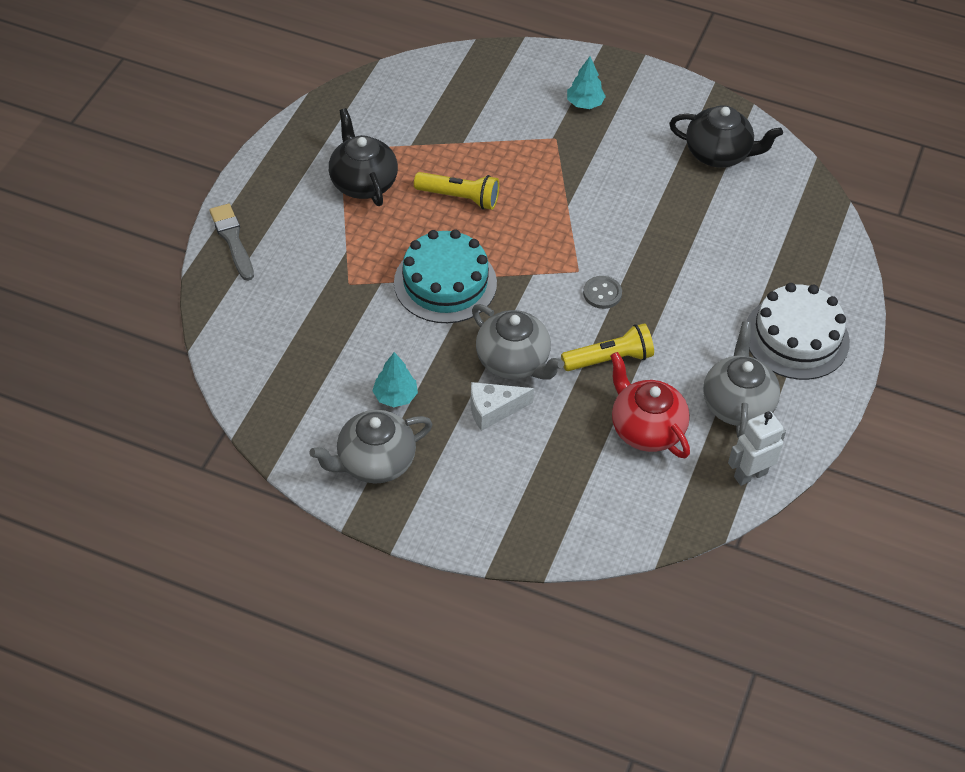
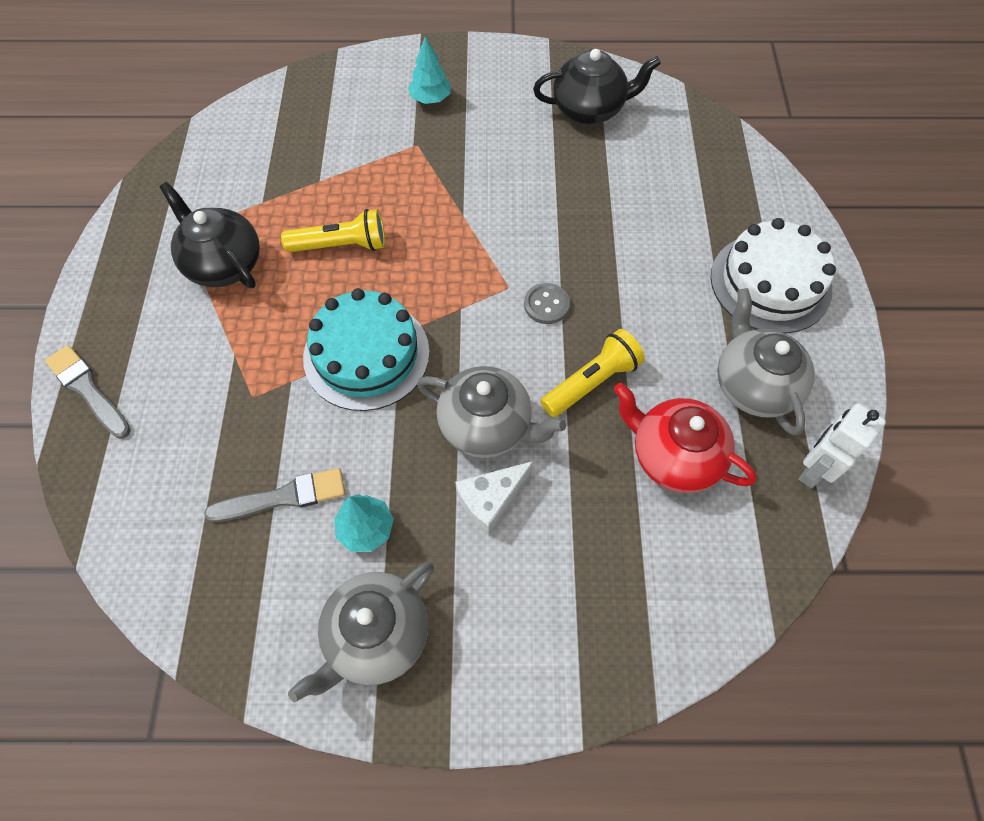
camera: 20 degrees left, 10 degrees up
(345, 356) = (283, 497): none -> grey brush

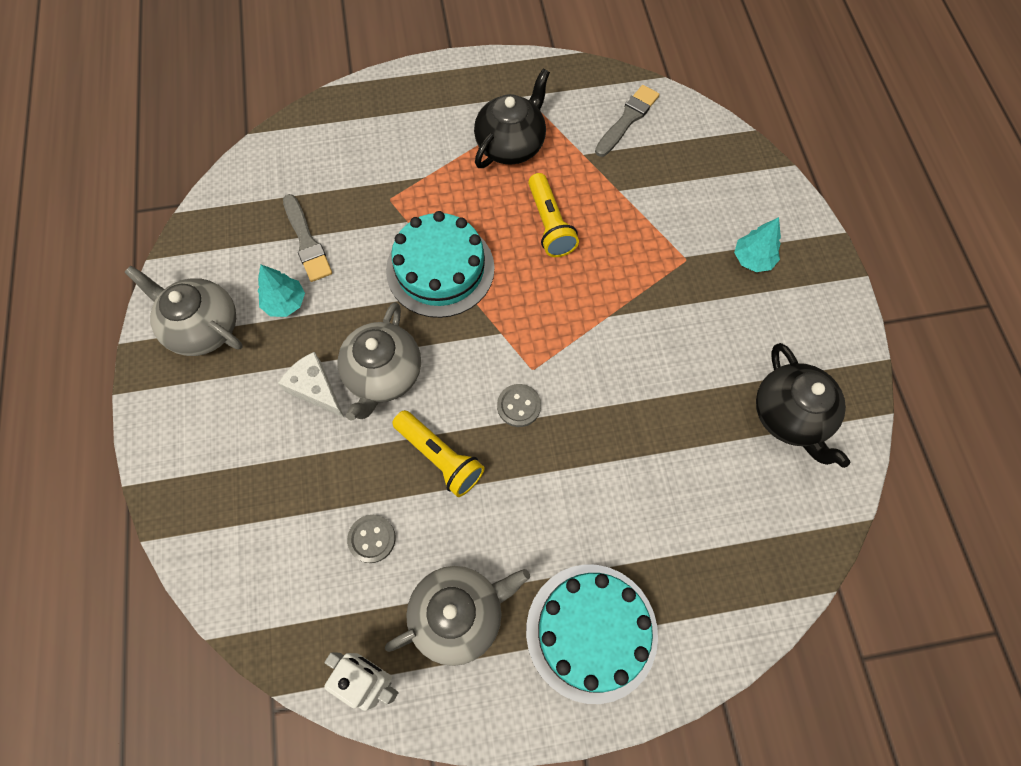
camera: 80 degrees right, 5 degrees up
(88, 390) = (381, 95): grey brush -> grey brush (627, 119)
(673, 456) = (372, 539): red teapot -> grey button
(770, 283) = (591, 632): white cake -> turquoise cake

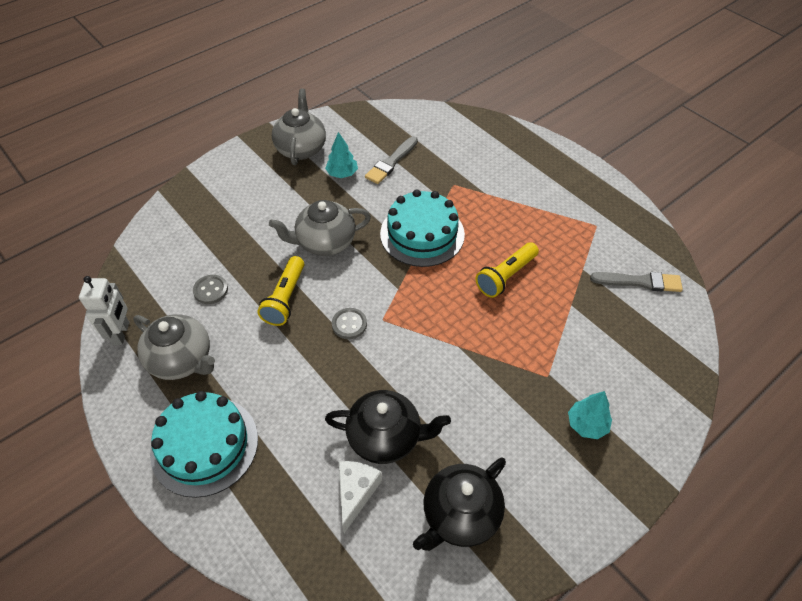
camera: 60 degrees right, 15 degrees down
(315, 389) = (294, 215): white cheese -> white cheese (355, 493)
(511, 145) = (552, 225): black teapot -> black teapot (385, 437)

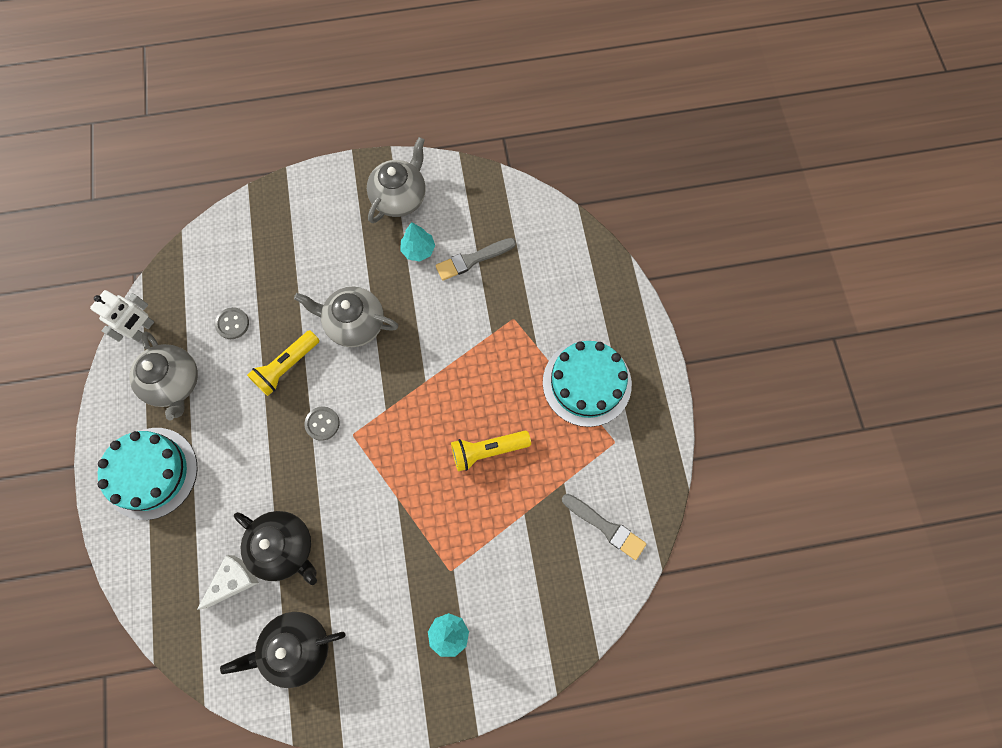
camera: 30 degrees right, 20 degrees up
(422, 234) = (445, 361): turquoise cake -> turquoise cake (587, 383)

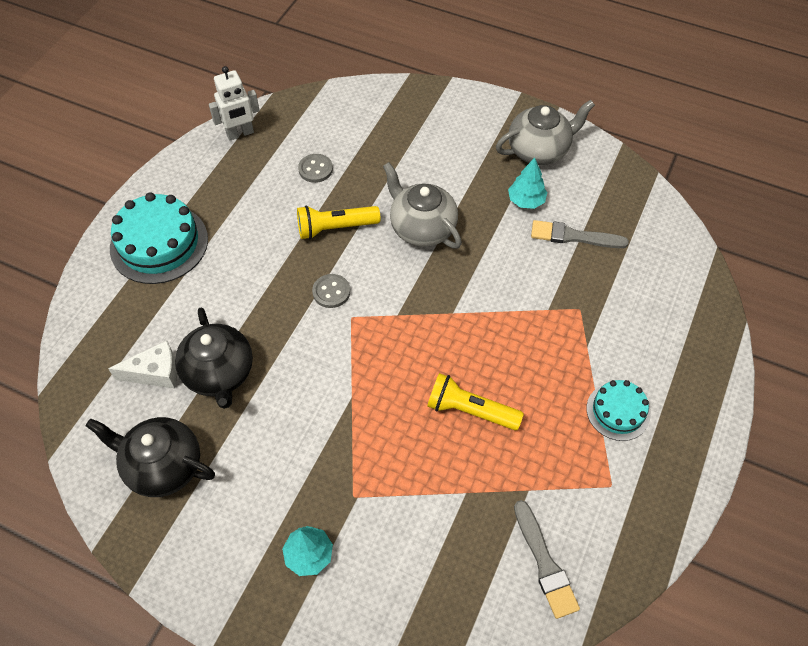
camera: 35 degrees right, 15 degrees down
(175, 383) = (233, 187): grey teapot -> none
(587, 383) = (618, 411): turquoise cake -> turquoise cake, size x0.58

